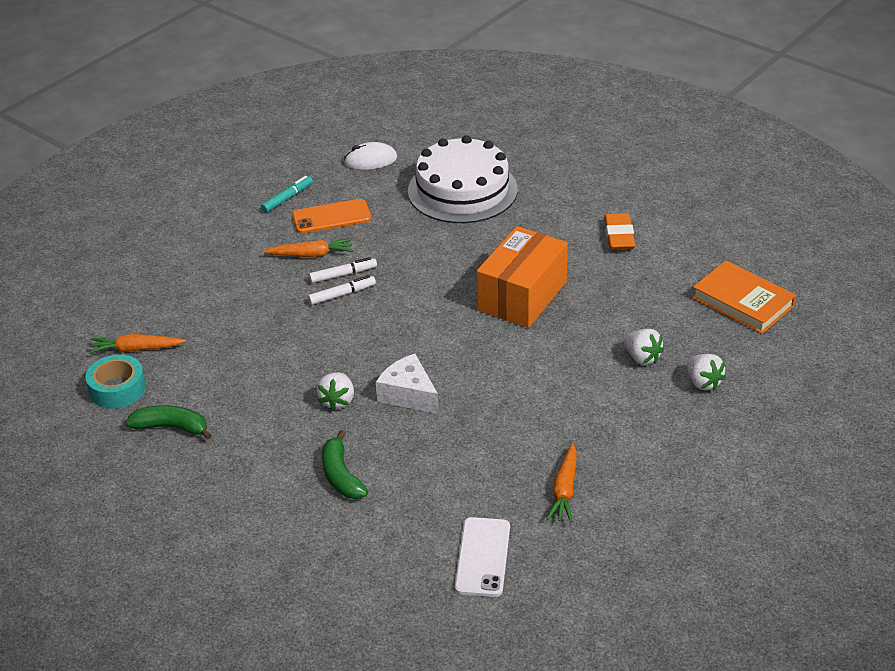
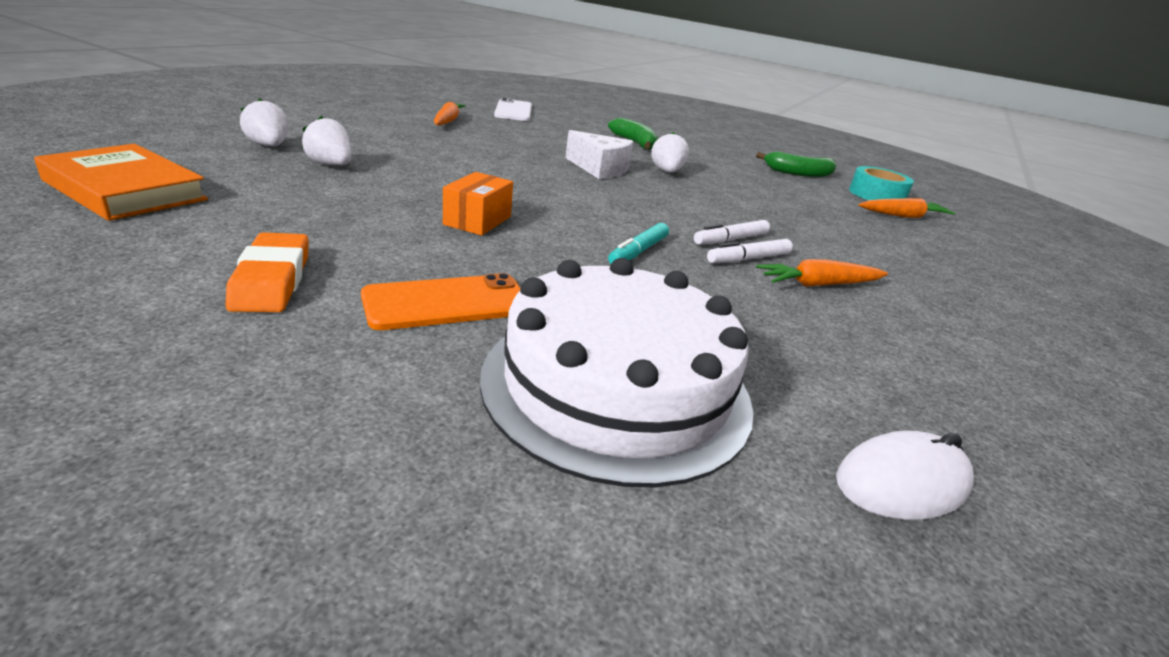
camera: 165 degrees right, 10 degrees down
(287, 198) = (970, 378): turquoise marker -> turquoise marker (638, 251)
(331, 217) = (847, 339): orange phone -> orange phone (447, 303)
(522, 296) = (477, 220): orange box -> orange box, size x0.51

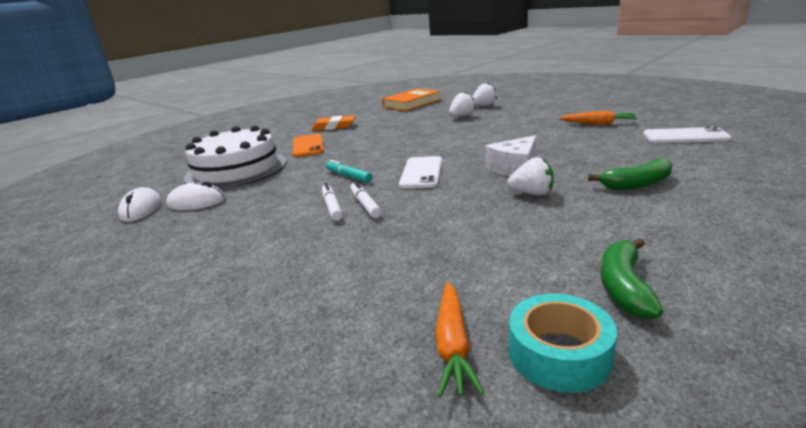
camera: 110 degrees right, 5 degrees down
(477, 220) = (391, 144): orange box -> none
(618, 208) = (421, 173): none -> white phone
(813, 395) = (196, 202): none -> white mouse
(818, 284) = (286, 225): orange carrot -> none

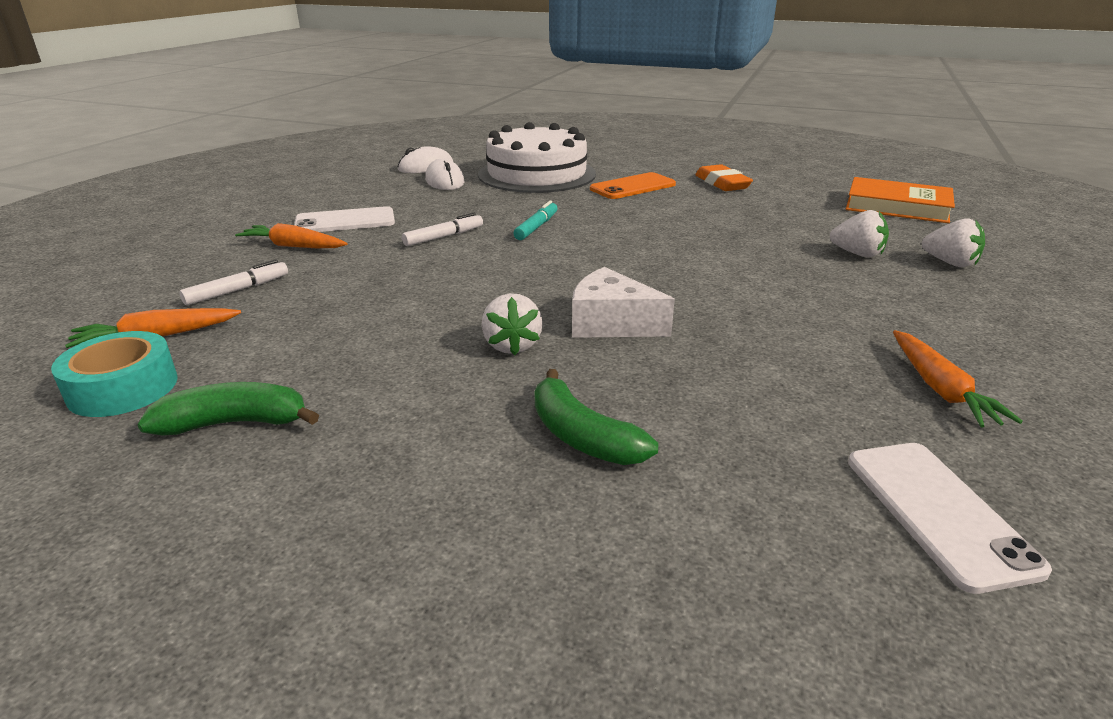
camera: 65 degrees right, 5 degrees up
(278, 275) = (293, 246): none -> orange carrot
(365, 204) = (452, 251): white marker -> white marker (238, 290)
(421, 173) = (565, 264): white phone -> white phone (345, 221)

